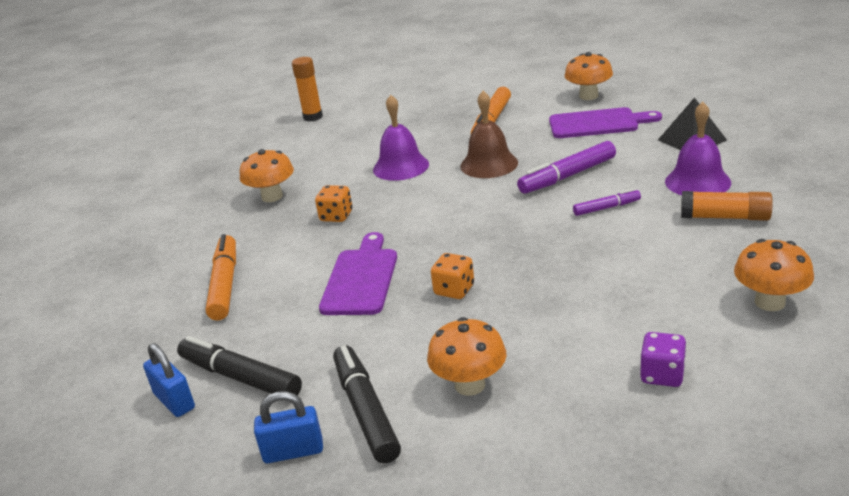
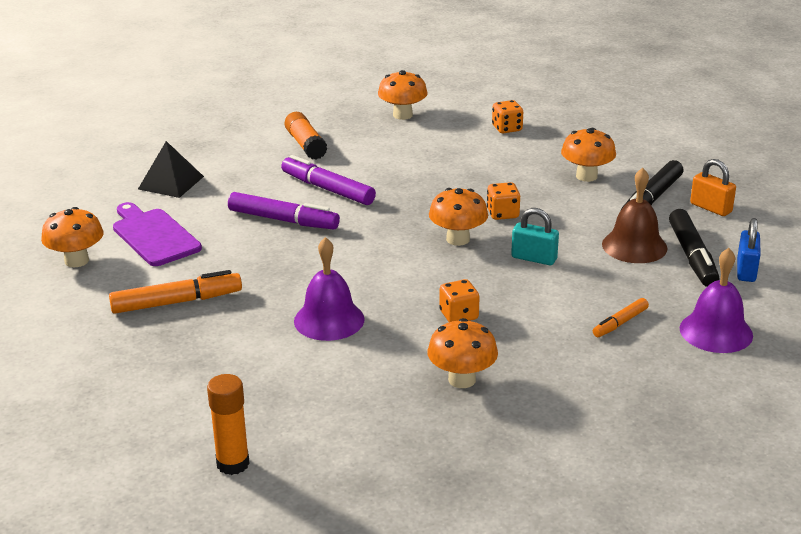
camera: 130 degrees left, 0 degrees up
(225, 284) = (620, 323): orange marker -> orange marker, size x0.57
(293, 451) = (710, 208): blue padlock -> orange padlock
(361, 278) = (534, 258): purple cutting board -> turquoise padlock
(439, 249) = (458, 239): none -> orange mushroom
(489, 164) = (286, 268): brown bell -> brown bell (634, 246)
(606, 208) = (327, 189): purple marker -> purple marker, size x1.76
(662, 375) = (507, 128): purple dice -> orange dice
(697, 182) = (254, 164): purple bell -> purple bell (716, 331)

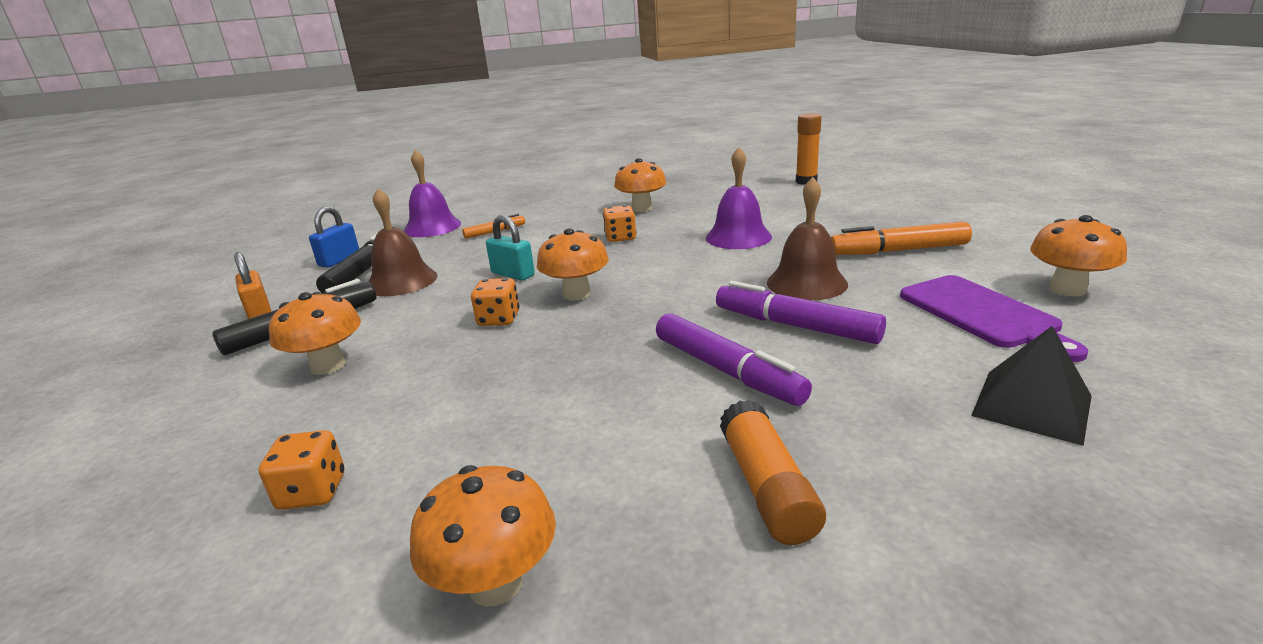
camera: 165 degrees left, 5 degrees down
(269, 259) = (806, 283): none -> brown bell

